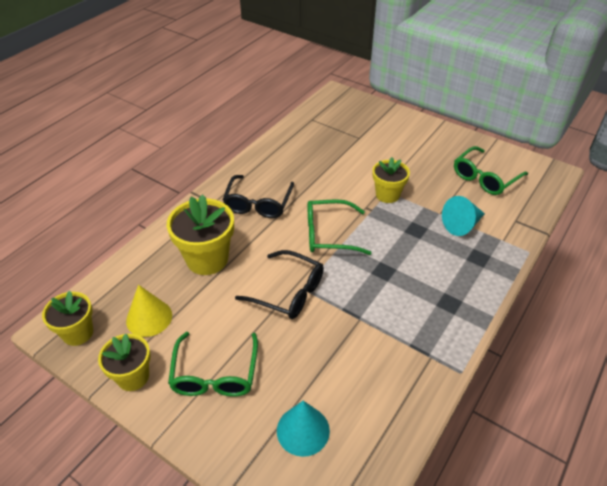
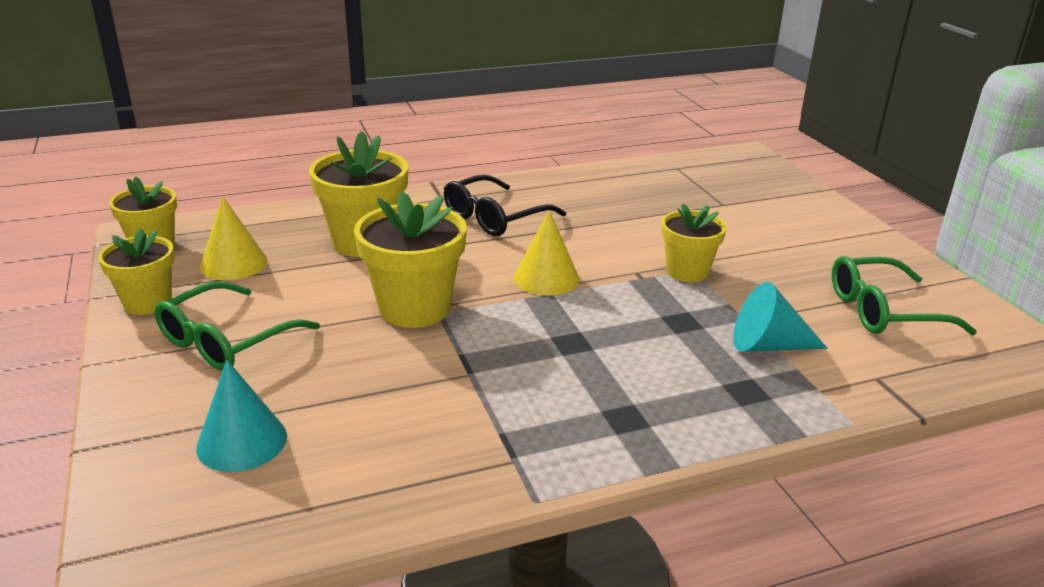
camera: 35 degrees right, 15 degrees down
(288, 292) = (414, 308): black glasses -> yellow flower pot
(329, 234) = (546, 278): green glasses -> yellow cone

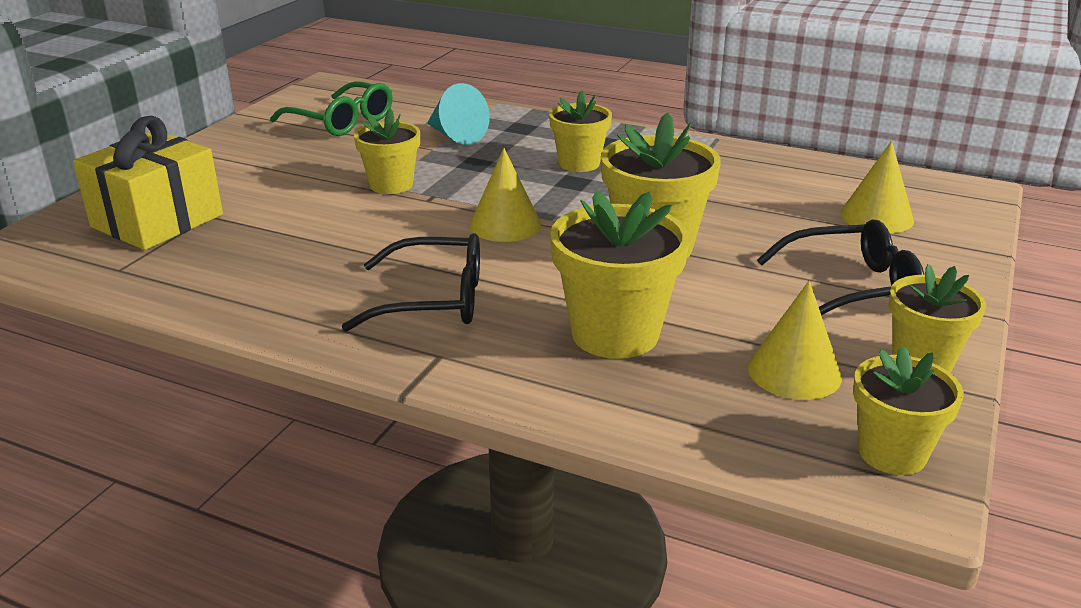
camera: 135 degrees left, 0 degrees up
(227, 340) = (850, 287): green glasses -> black glasses
(242, 441) = (876, 217): turquoise cone -> yellow cone
(604, 368) = (579, 163): none -> yellow flower pot
(735, 191) = (157, 221): none -> yellow gift

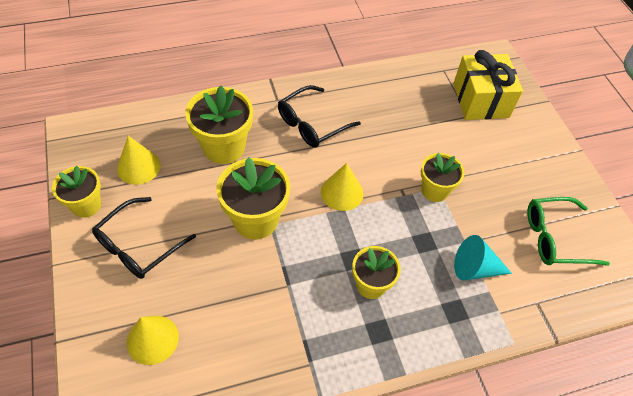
camera: 135 degrees right, 25 degrees up
(892, 453) = (84, 145): yellow flower pot -> none

